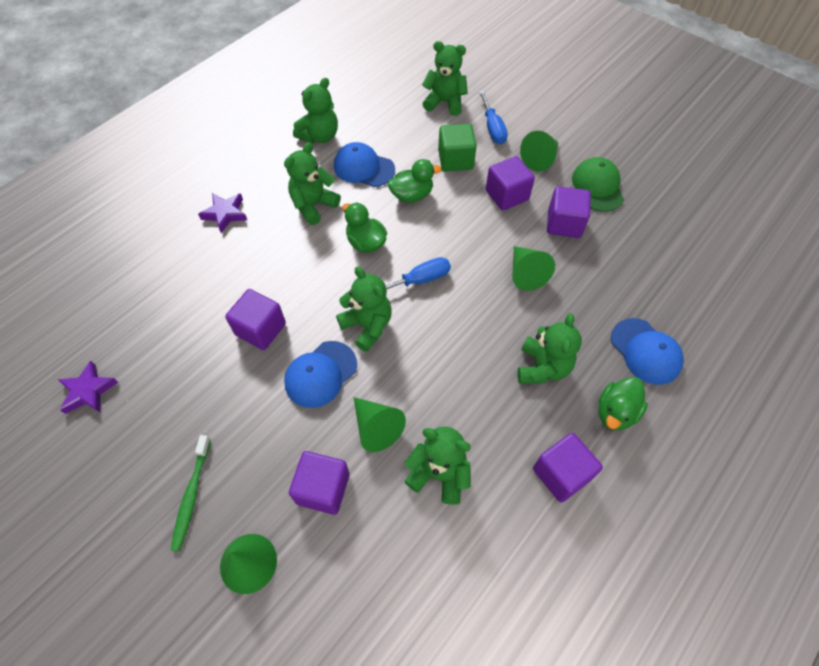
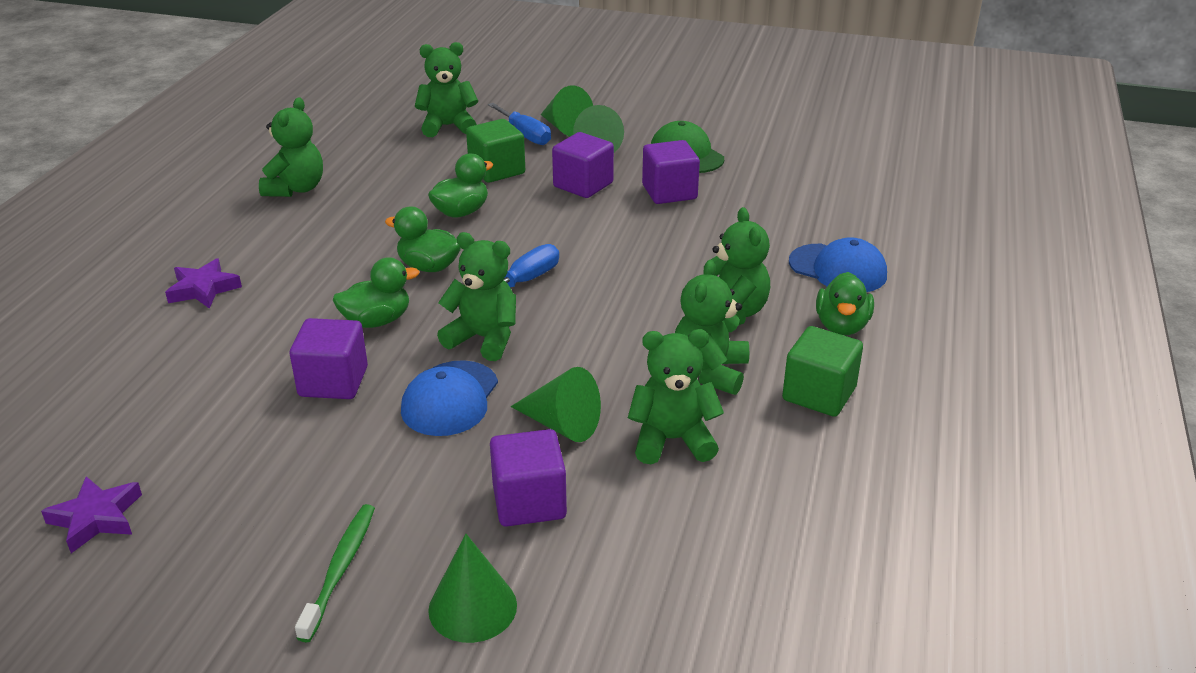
camera: 25 degrees left, 25 degrees down
(192, 495) = (340, 570): green toothbrush -> green toothbrush turned 150 degrees counterclockwise
(311, 283) = (377, 321): none -> green duck
(313, 205) = (331, 251): green teddy bear -> green teddy bear (710, 372)
(364, 168) = (378, 203): blue cap -> none
(525, 273) = (654, 243): green cone -> green cone (565, 128)
(561, 474) = (819, 394): purple cube -> green cube

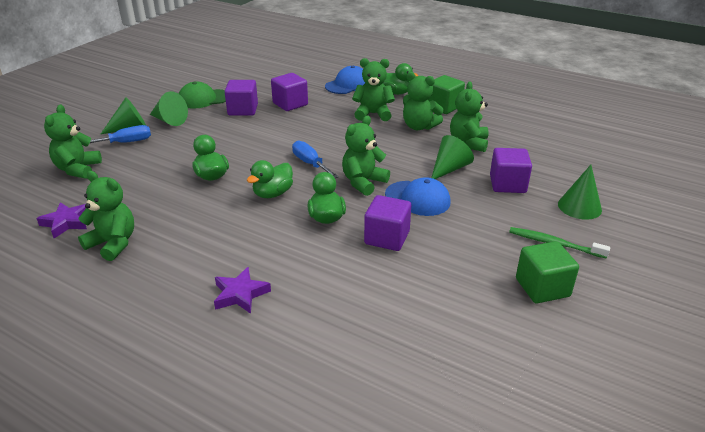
camera: 75 degrees left, 0 degrees up
(96, 518) = (505, 341): purple star -> purple star (66, 222)
(497, 170) = (165, 158): green cube -> green cube (542, 287)
(583, 185) = (212, 132): purple cube -> purple cube (290, 104)

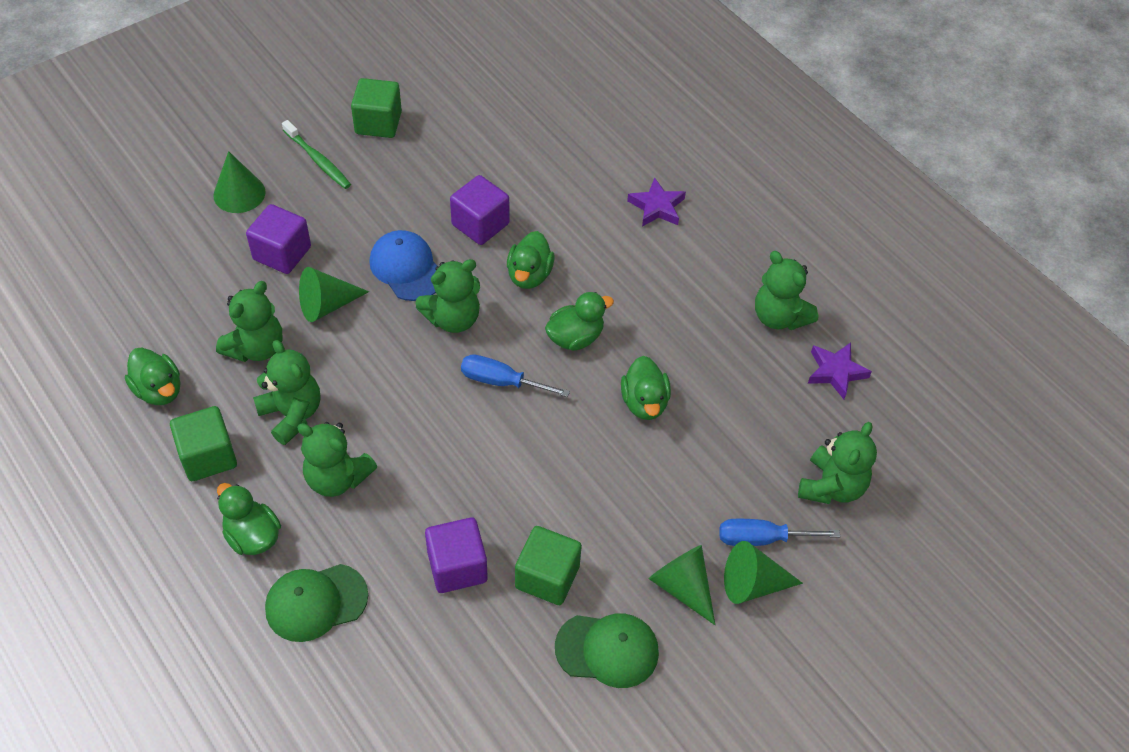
camera: 160 degrees left, 20 degrees up
(243, 110) = (547, 577): purple cube -> green cube
(310, 163) = (501, 381): blue screwdriver -> blue screwdriver turned 120 degrees clockwise
(348, 85) = (316, 602): blue cap -> green cap
(497, 119) = (159, 390): none -> green duck

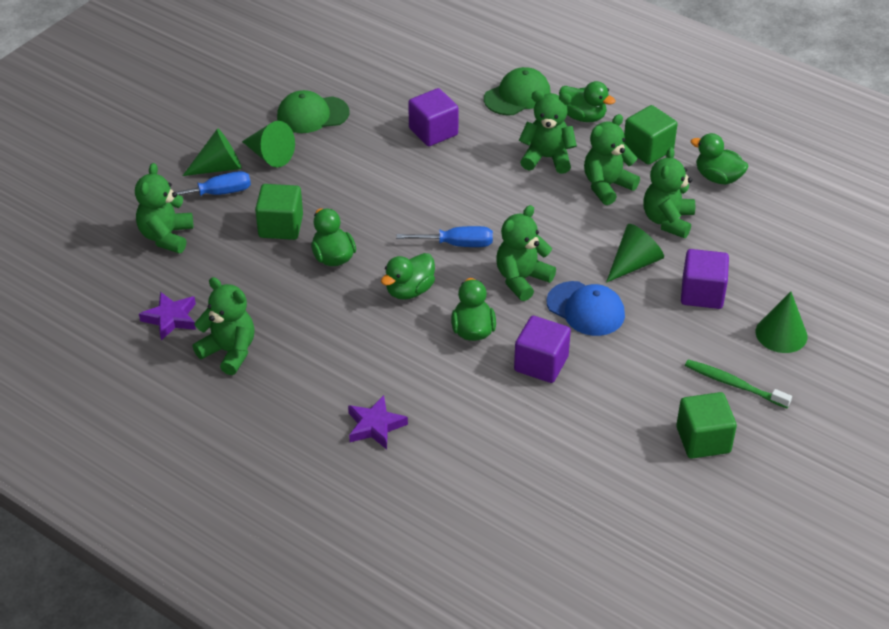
camera: 165 degrees right, 10 degrees down
(292, 414) = (607, 186): green teddy bear -> green teddy bear turned 105 degrees clockwise
(547, 577) = (368, 140): green cube -> green cube (281, 226)

